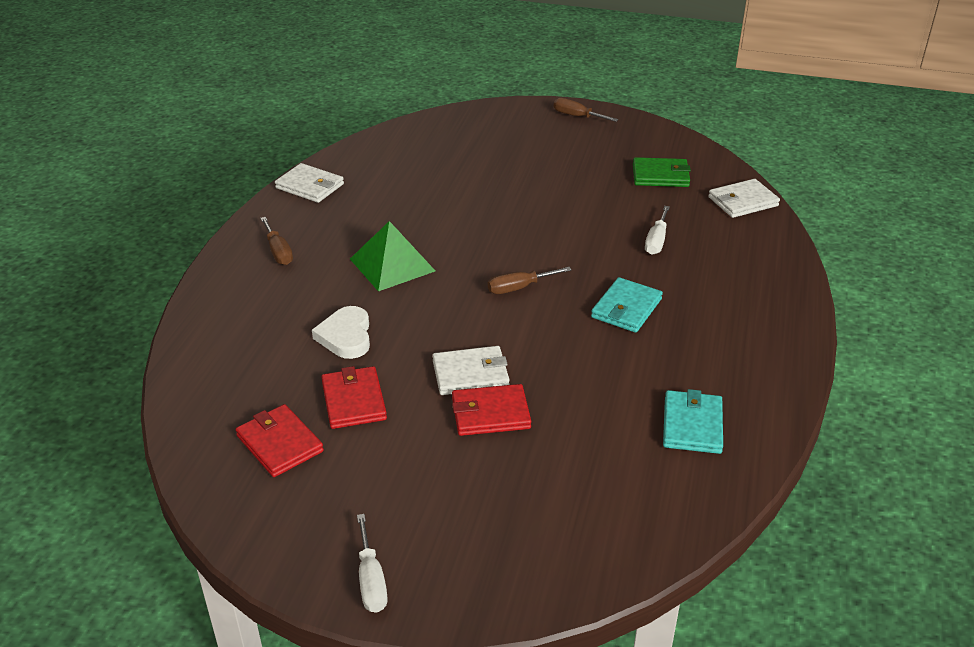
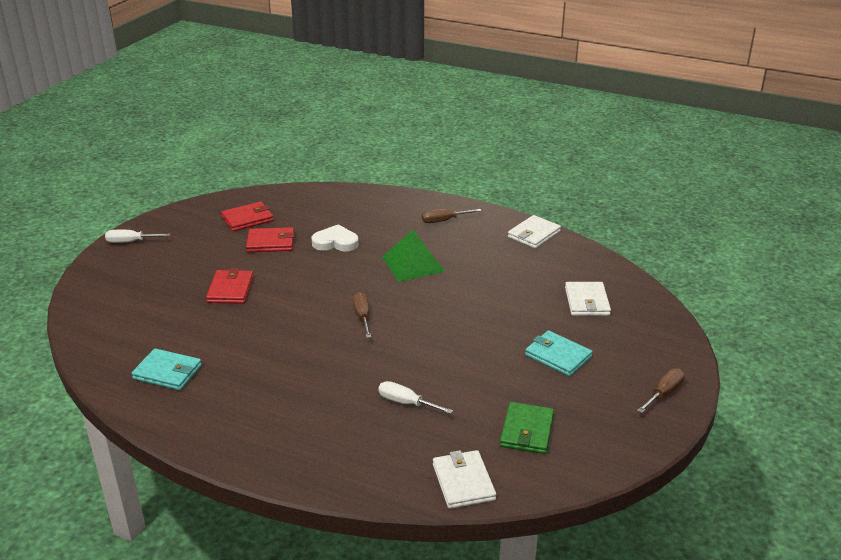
camera: 100 degrees right, 5 degrees down
(470, 374) = (273, 286): white wallet -> white wallet (587, 301)
(626, 308) = (314, 366): turquoise wallet -> turquoise wallet (558, 356)

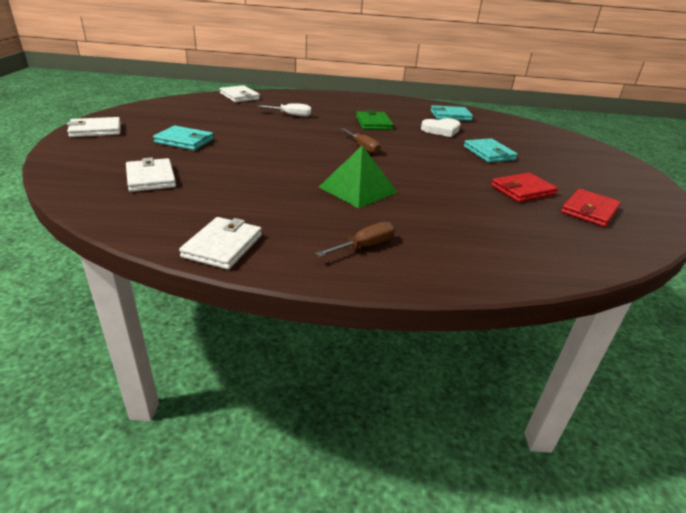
camera: 155 degrees right, 0 degrees up
(130, 242) = (635, 175): white screwdriver -> none
(230, 289) = (489, 153): red wallet -> turquoise wallet
(335, 242) = (462, 199): white heart -> white heart (441, 130)
(527, 431) = (206, 111): green wallet -> green wallet (373, 123)
(664, 393) = (95, 130): brown screwdriver -> white wallet

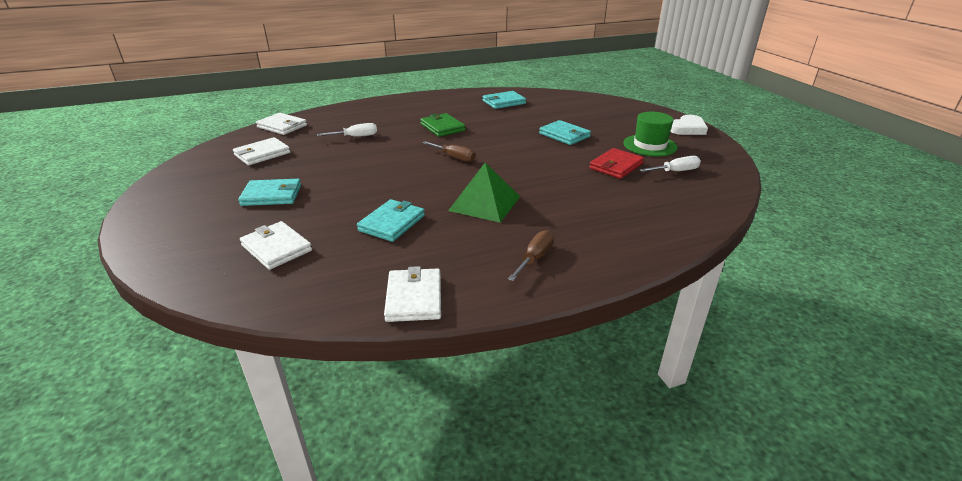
camera: 20 degrees left, 0 degrees up
(95, 130) = (157, 208): white wallet -> white wallet (262, 154)
(260, 184) = (392, 223): none -> turquoise wallet
(441, 130) = (508, 120): white heart -> white heart (687, 129)
(578, 181) = (650, 145): none -> green hat
(589, 210) = (675, 171): red wallet -> white screwdriver

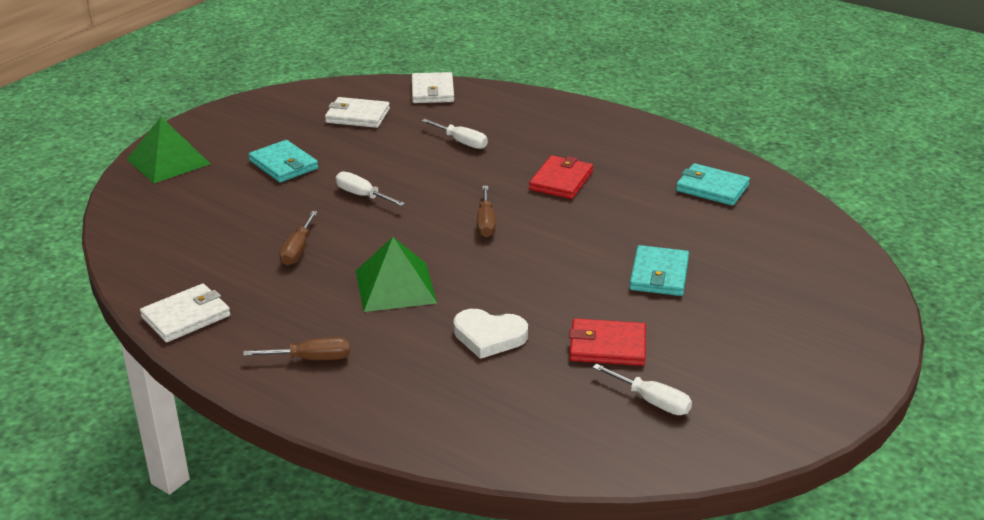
camera: 55 degrees right, 0 degrees up
(169, 239) = (168, 161): none -> green pyramid
(276, 248) = (200, 214): white wallet -> none
(362, 181) = (362, 195): none -> white screwdriver
(392, 223) = (298, 250): turquoise wallet -> brown screwdriver
(442, 127) = (561, 180): green wallet -> red wallet
(650, 145) = (720, 356): green hat -> none
(687, 129) = (843, 375): white heart -> white heart (489, 336)

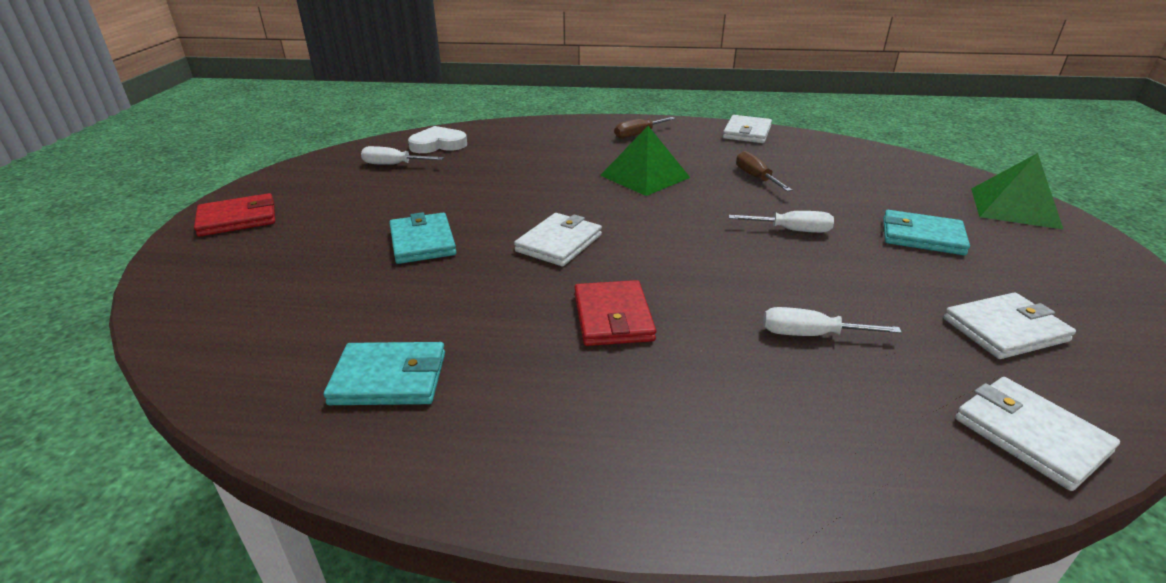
camera: 150 degrees right, 0 degrees up
(486, 223) = (638, 240): brown screwdriver -> none
(489, 336) = (538, 168): white heart -> white heart (438, 144)
(549, 239) = (559, 243): none -> white wallet
(607, 346) = (443, 183): red wallet -> red wallet (238, 219)

